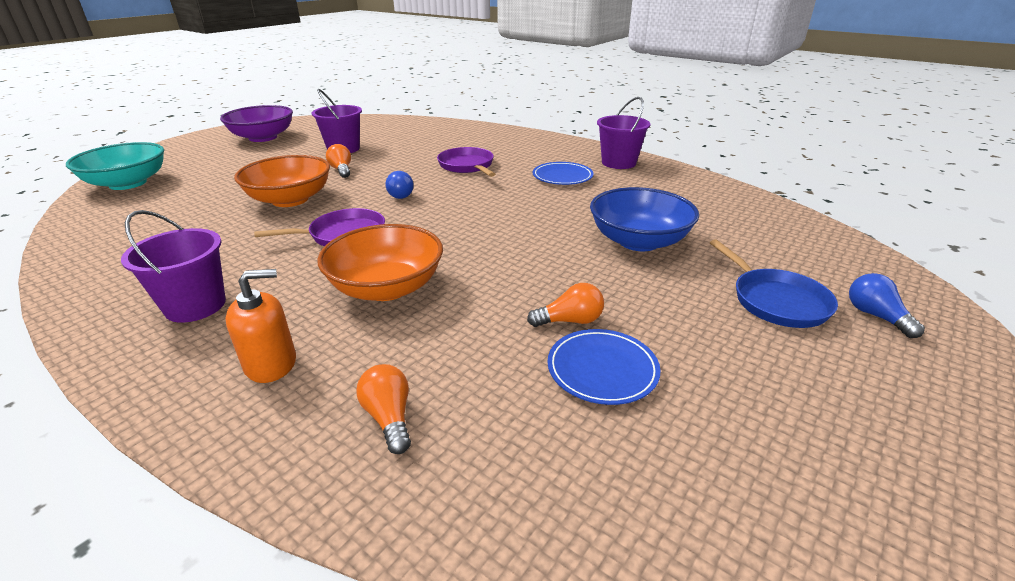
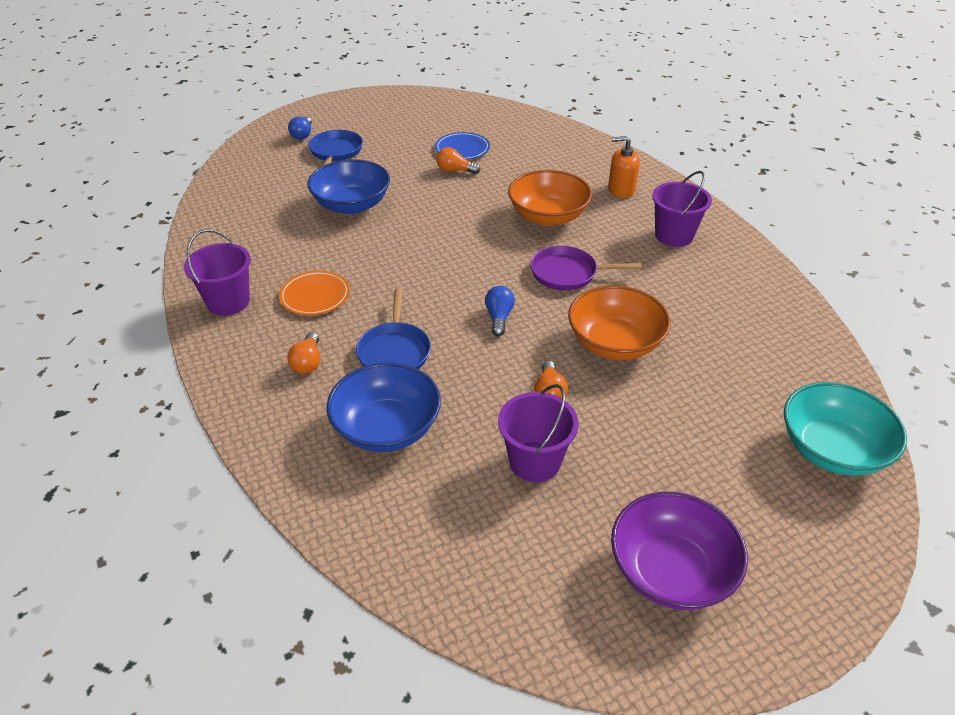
camera: 155 degrees left, 10 degrees up
(389, 418) = (567, 156): orange light bulb -> orange light bulb (308, 362)
(441, 144) = (386, 428): none -> blue bowl
(467, 166) = (394, 351): purple pan -> blue pan
(562, 176) = (315, 296): blue plate -> orange plate

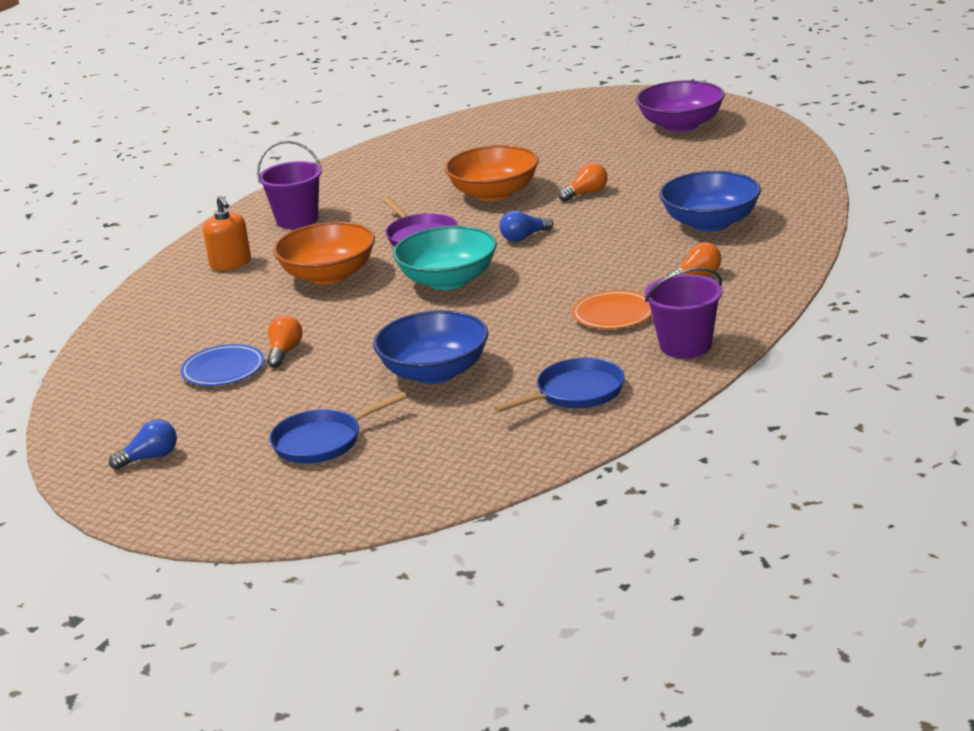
camera: 120 degrees left, 15 degrees down
(302, 135) = (299, 489): blue light bulb -> blue light bulb (150, 458)
(394, 351) = (629, 254): blue pan -> blue pan (576, 393)
(455, 170) = (284, 352): orange light bulb -> orange light bulb turned 150 degrees counterclockwise
(535, 462) = (660, 176): purple bucket -> none
(832, 449) = (512, 118): turquoise bowl -> turquoise bowl (448, 280)

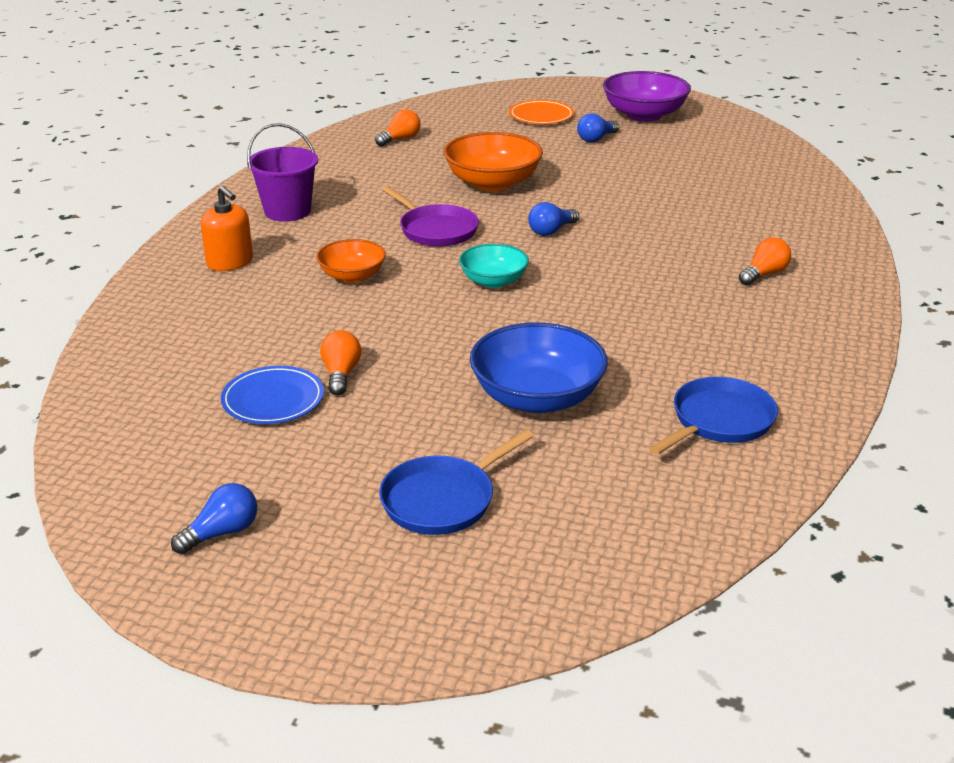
camera: 15 degrees left, 5 degrees up
(328, 275) = (352, 276): orange bowl -> orange bowl, size x0.60
(448, 280) = (493, 281): turquoise bowl -> turquoise bowl, size x0.60
(586, 193) = (590, 183): orange light bulb -> orange light bulb (400, 139)
(613, 314) = (702, 320): orange plate -> orange plate (541, 116)
(618, 150) = (596, 139): none -> blue light bulb
(685, 346) = (805, 357): purple bucket -> none
(711, 223) = (739, 215): blue bowl -> none

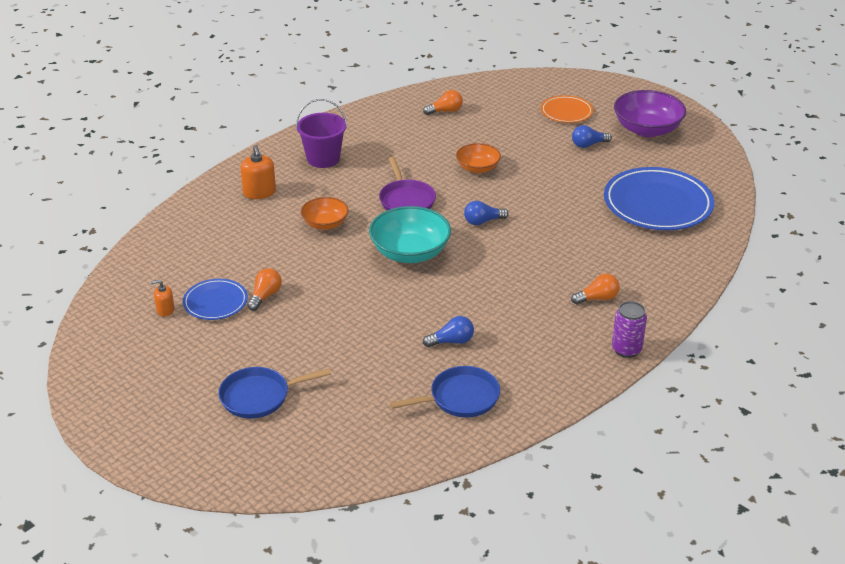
camera: 25 degrees right, 5 degrees up
(202, 429) = (165, 310): none -> orange soap dispenser
(222, 533) = (133, 378): blue light bulb -> blue light bulb (451, 341)
(492, 183) = (477, 168): orange bowl -> orange bowl, size x0.60
(493, 281) = (410, 252): turquoise bowl -> turquoise bowl, size x1.66
(537, 397) = (365, 347): blue bowl -> none
(728, 174) = (657, 204): none -> blue plate
(853, 316) = (626, 349): none -> purple can

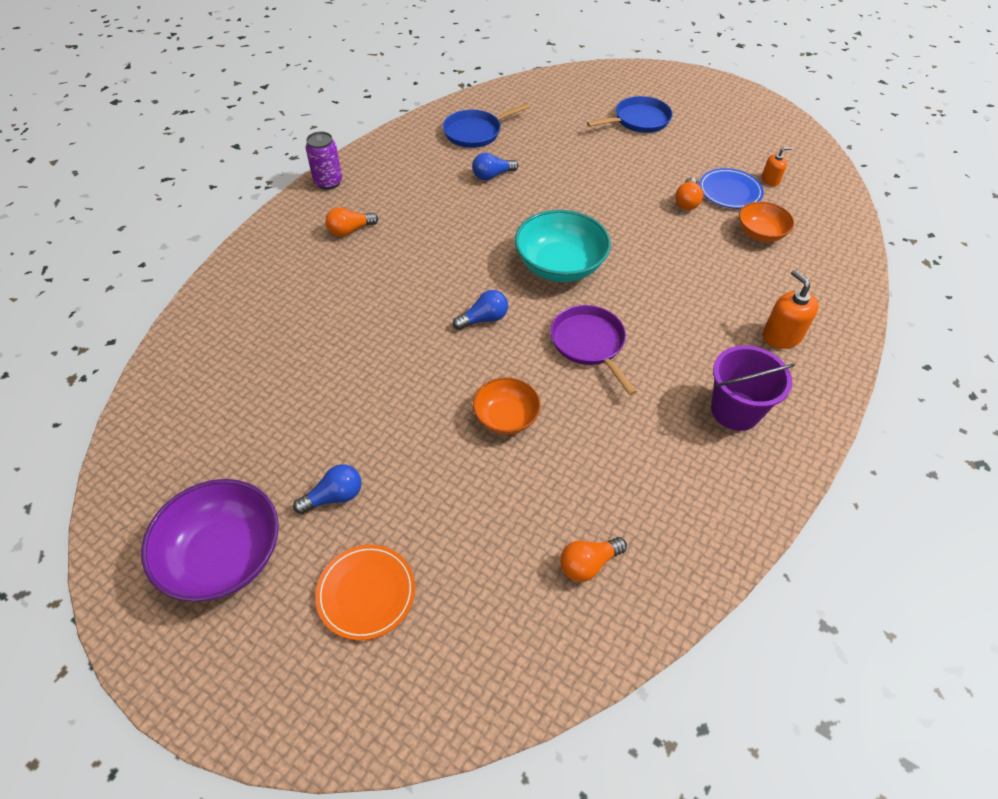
camera: 170 degrees right, 15 degrees up
(325, 224) = (673, 295): orange bowl -> orange bowl (760, 233)
(657, 204) = (251, 374): blue plate -> none

